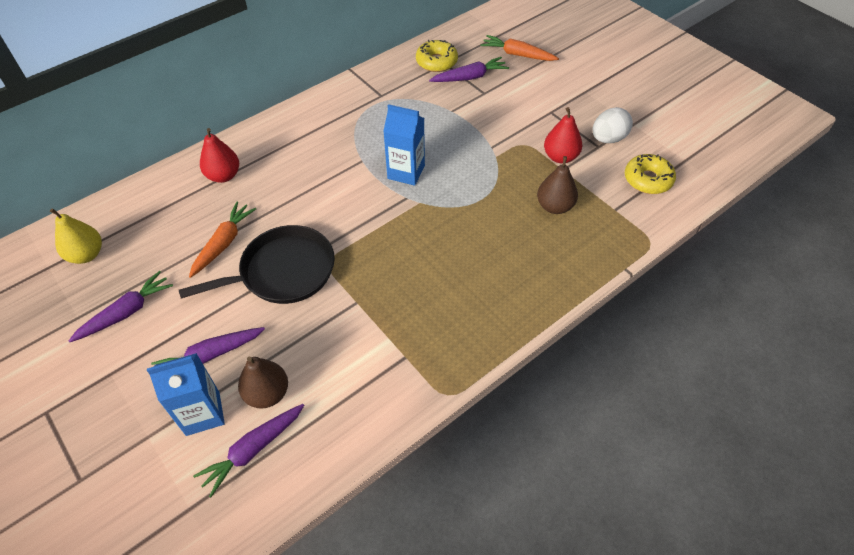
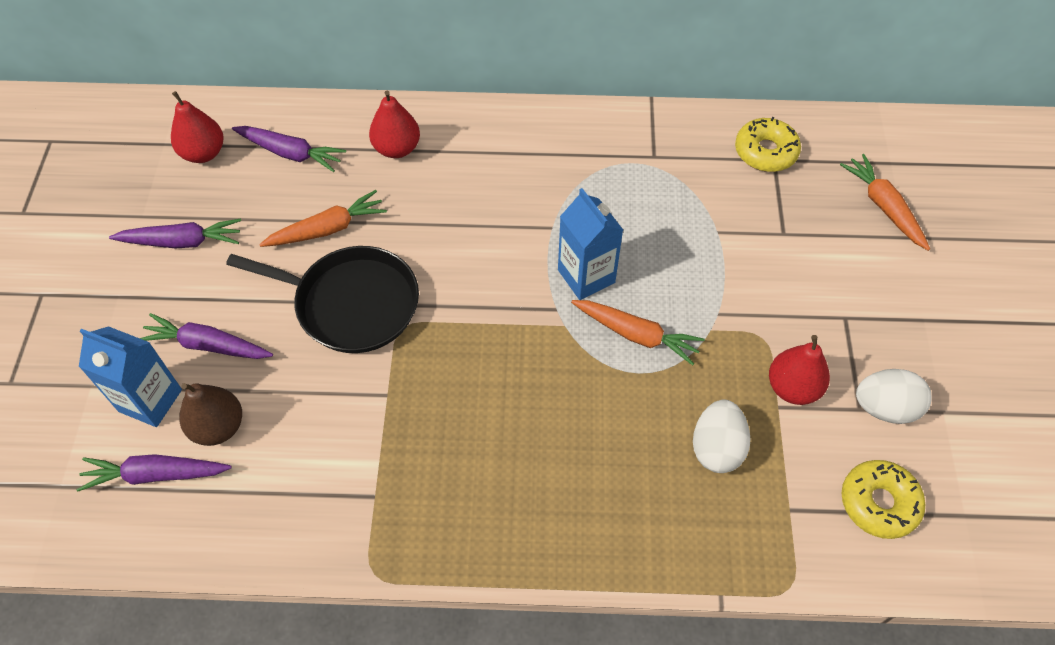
camera: 40 degrees right, 5 degrees up
(86, 255) = (203, 153): yellow pear -> red pear
(462, 182) = (636, 335): none -> orange carrot
(470, 77) = (787, 200): purple carrot -> purple carrot (291, 153)
(554, 206) = (716, 448): brown pear -> white egg

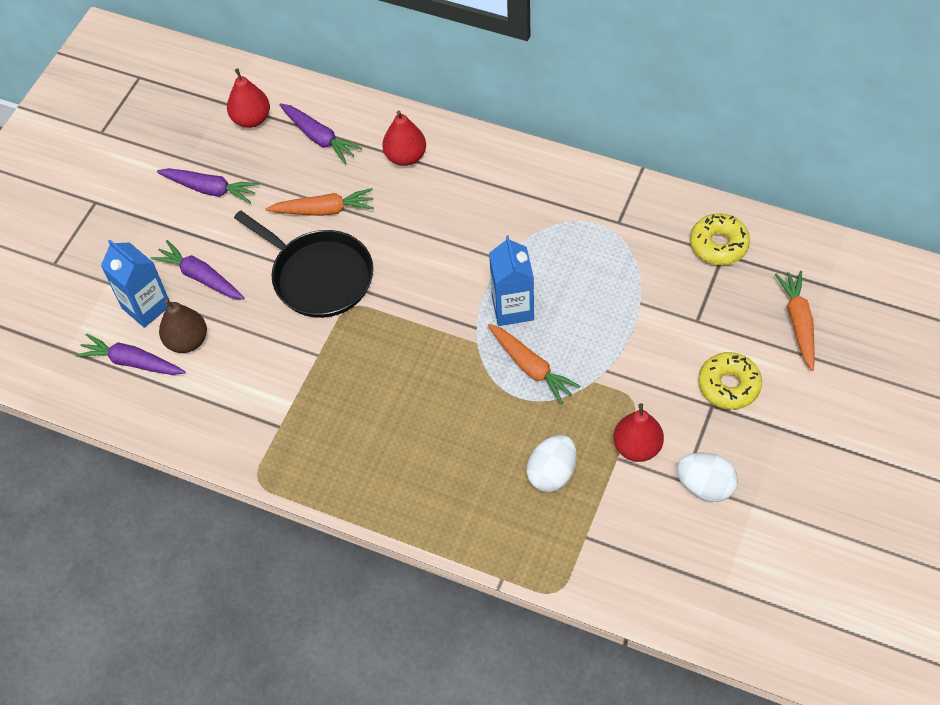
camera: 25 degrees right, 0 degrees up
(878, 503) = (659, 555): yellow donut -> yellow donut (728, 385)

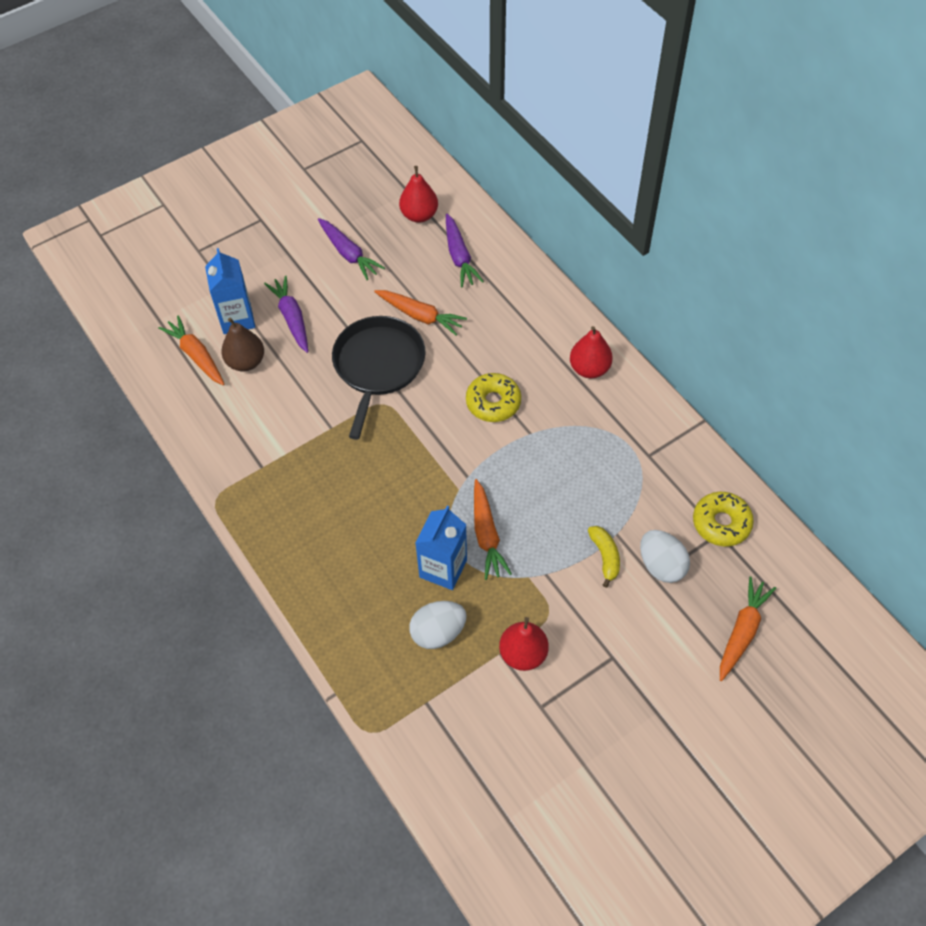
camera: 30 degrees right, 0 degrees up
(132, 362) = (196, 355): purple carrot -> orange carrot
(319, 276) = (378, 366): black pan -> black pan turned 150 degrees counterclockwise
(405, 157) = (515, 307): red pear -> red pear (589, 368)
(512, 308) = (508, 477): blue carton -> blue carton (443, 568)
(645, 327) = (605, 557): none -> yellow banana
(705, 486) = (555, 723): white egg -> white egg (661, 565)
(728, 385) = (639, 649): yellow donut -> yellow donut (493, 402)

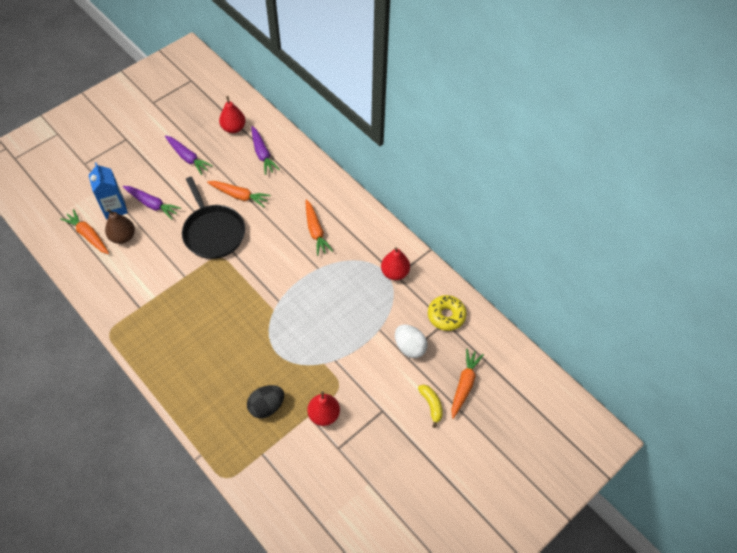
camera: 10 degrees left, 0 degrees up
(291, 318) = (152, 204): purple carrot -> purple carrot turned 150 degrees clockwise
(378, 366) = (213, 232): black pan -> black pan turned 150 degrees clockwise
(438, 632) = (267, 406): white egg -> black egg
(443, 568) = (267, 363): blue carton -> none
(486, 535) = (294, 338): orange carrot -> orange carrot (316, 231)
(493, 402) = (292, 250): yellow donut -> none
(589, 368) = (354, 222): red pear -> red pear (394, 273)
(605, 557) = (373, 345): yellow banana -> yellow banana (431, 405)

